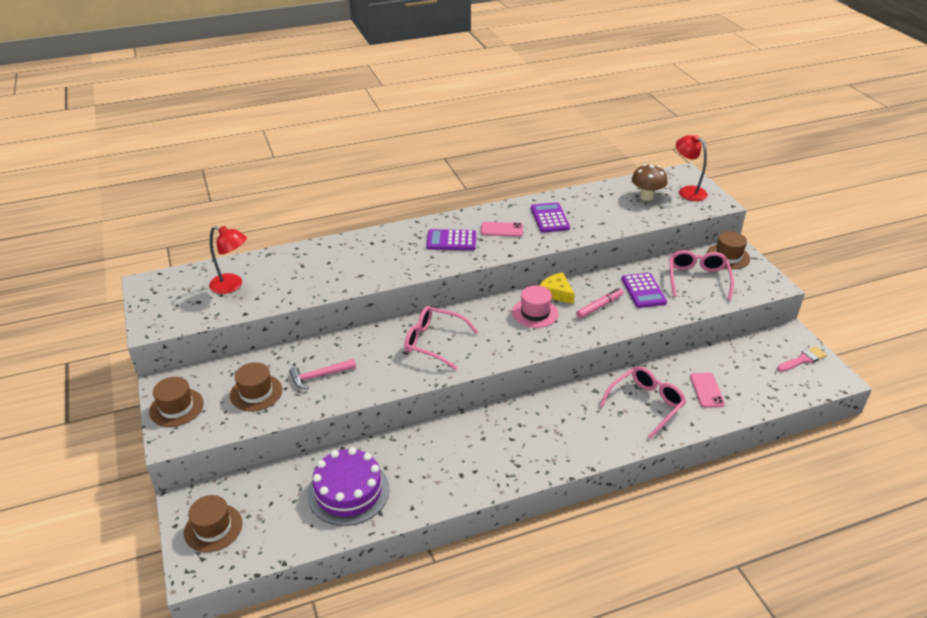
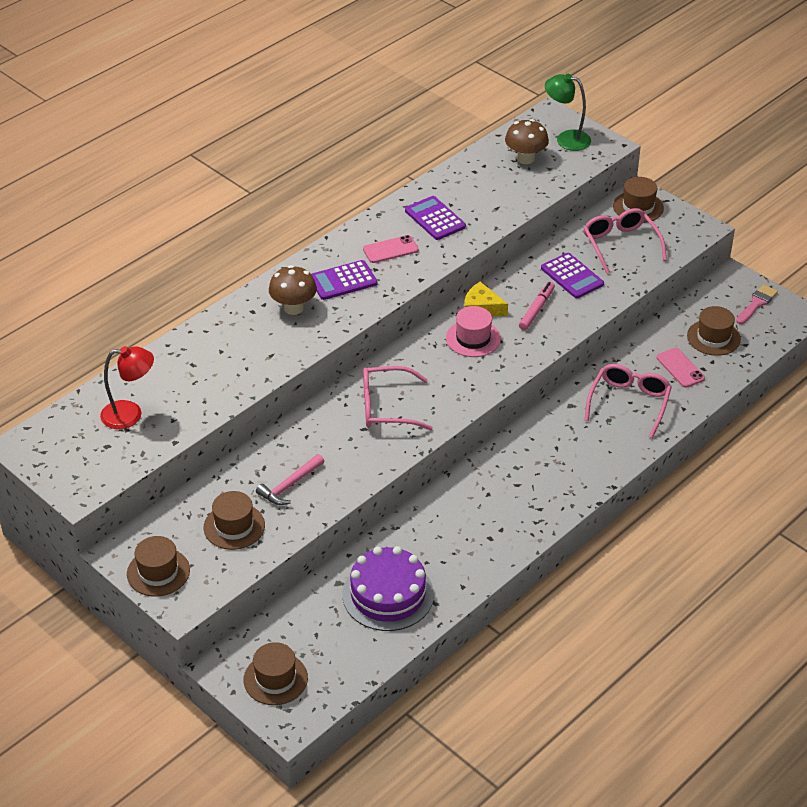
camera: 25 degrees left, 5 degrees up
(402, 249) = (293, 308): none -> brown mushroom
(687, 191) = (566, 139): red lamp -> green lamp
(749, 375) = (713, 337): none -> brown hat

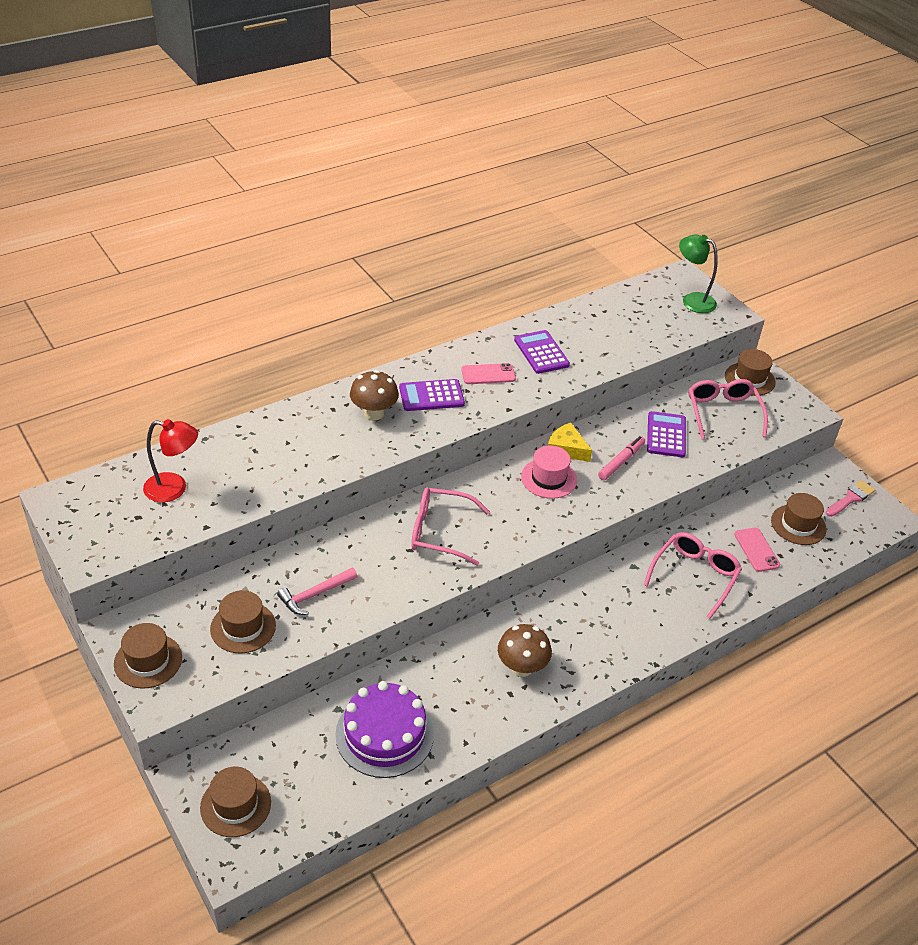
camera: 10 degrees right, 0 degrees up
(525, 158) = (647, 311): brown mushroom -> brown mushroom (522, 667)
(572, 276) = (666, 435): purple calculator -> purple calculator turned 150 degrees counterclockwise

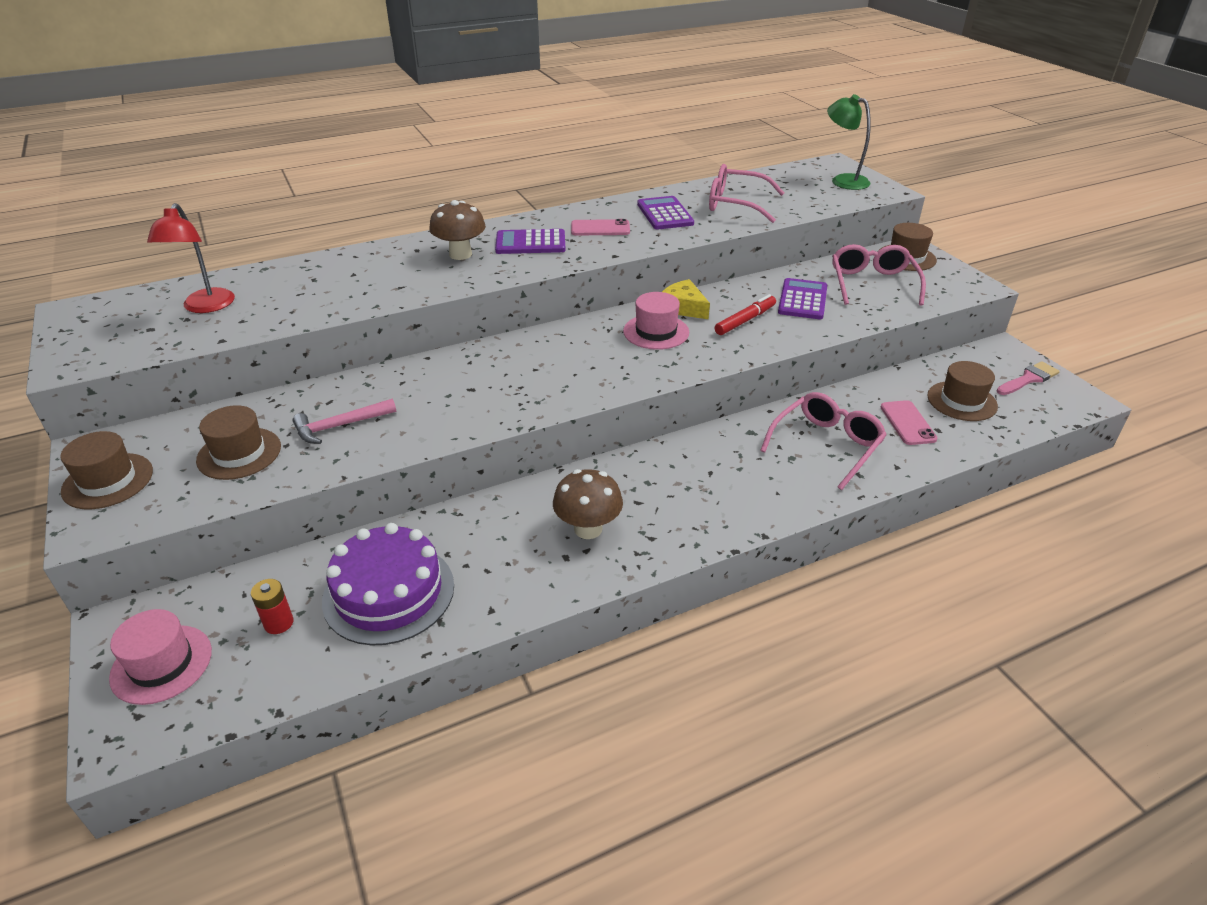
camera: 10 degrees right, 5 degrees down
(174, 489) = (205, 307): red lamp -> red lamp turned 75 degrees clockwise
(235, 805) = (161, 664): brown hat -> pink hat
(310, 765) = (278, 623): none -> red battery
(440, 532) = (512, 374): pink glasses -> pink glasses (736, 204)
(621, 461) = (745, 320): pink marker -> red marker

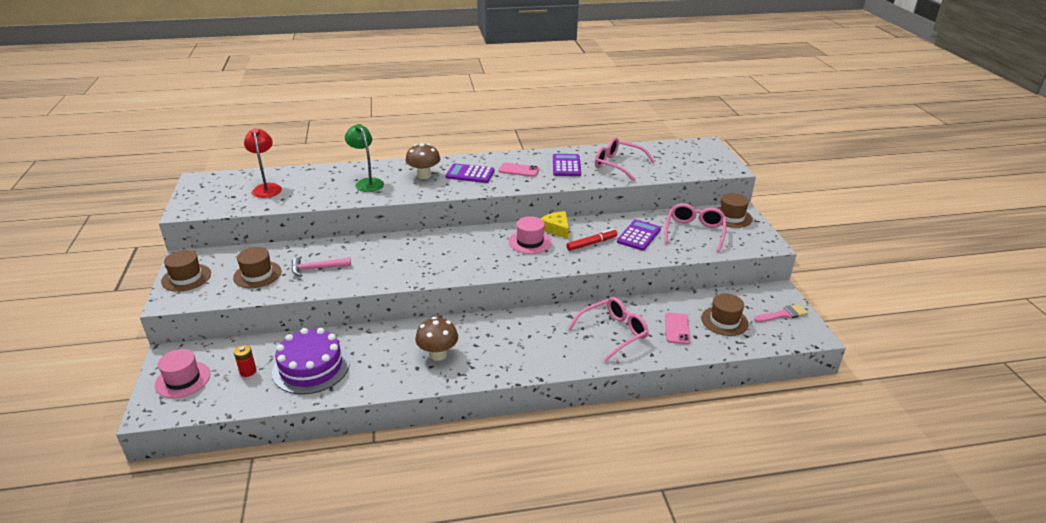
camera: 15 degrees right, 5 degrees down
(205, 307) = (267, 188): red lamp -> red lamp turned 150 degrees clockwise
(843, 180) = (704, 157): green lamp -> green lamp (367, 183)

